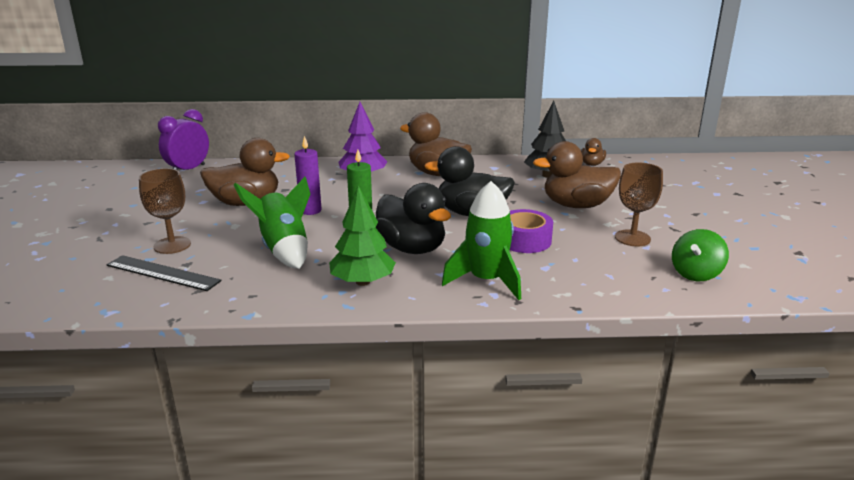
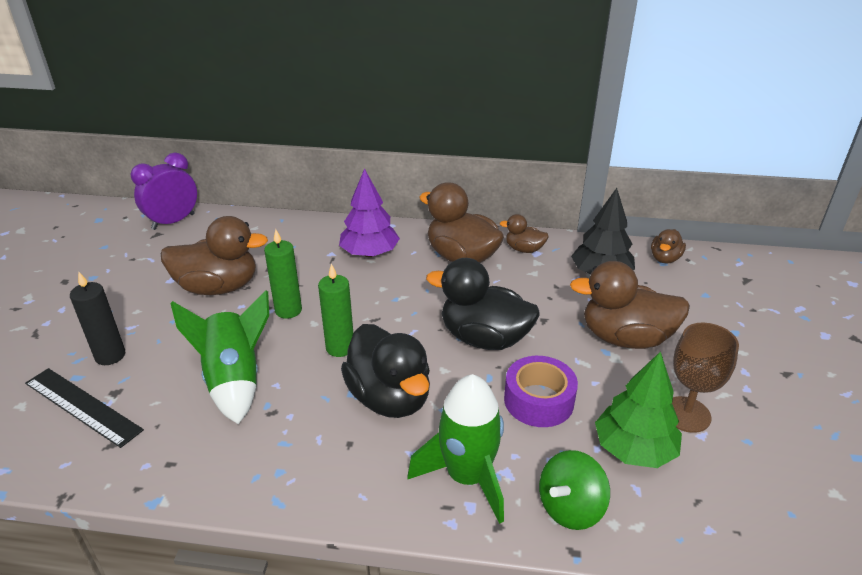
camera: 10 degrees right, 10 degrees up
(172, 245) = (110, 356): brown goblet -> black candle
(310, 210) = (288, 310): purple candle -> green candle
(362, 282) = (310, 456): green tree -> green tree (634, 449)
(484, 166) = (524, 249): none -> brown duck
(696, 274) = (760, 503): green spinning top -> green spinning top (570, 508)

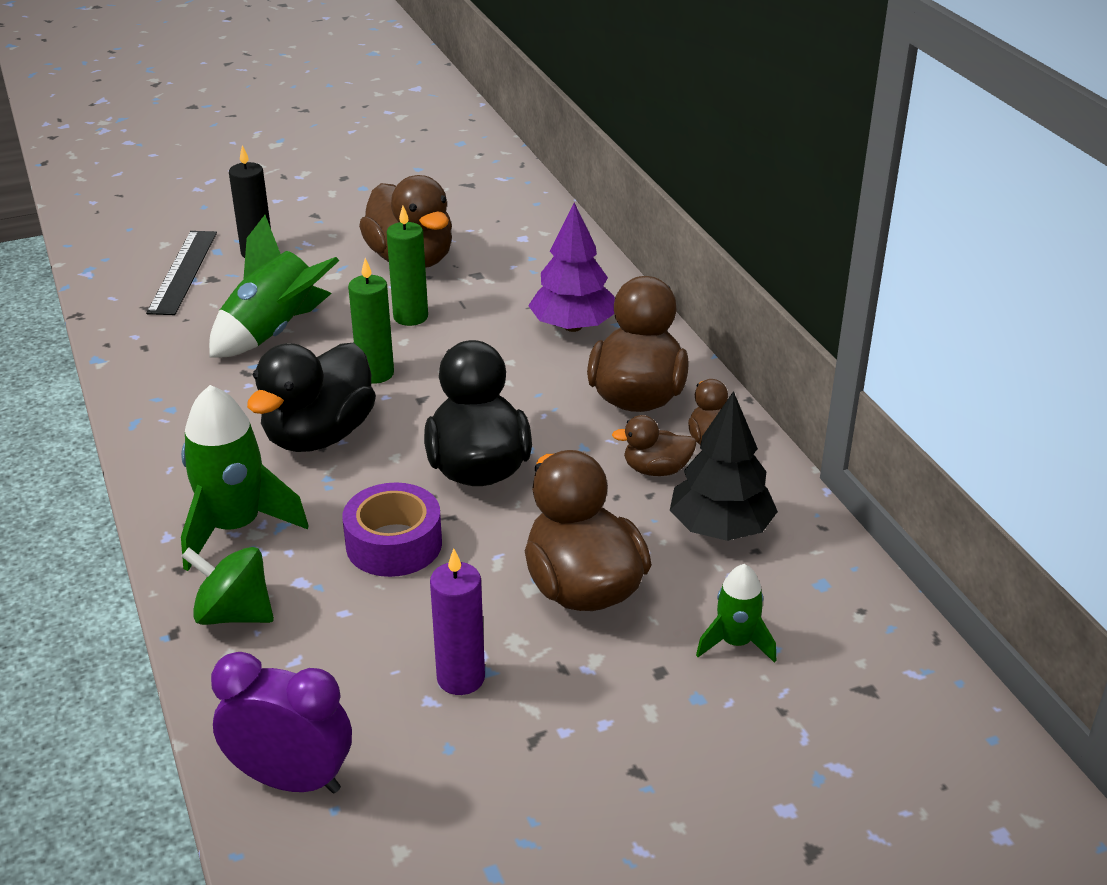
camera: 60 degrees right, 0 degrees up
(173, 222) = (501, 182): purple clock -> purple clock (291, 779)
(634, 449) = (360, 643): green tree -> none
(665, 258) = (835, 584): brown duck -> brown duck (656, 470)
(686, 414) = (461, 678): brown goblet -> purple candle
(696, 304) = (735, 643): none -> green rocket

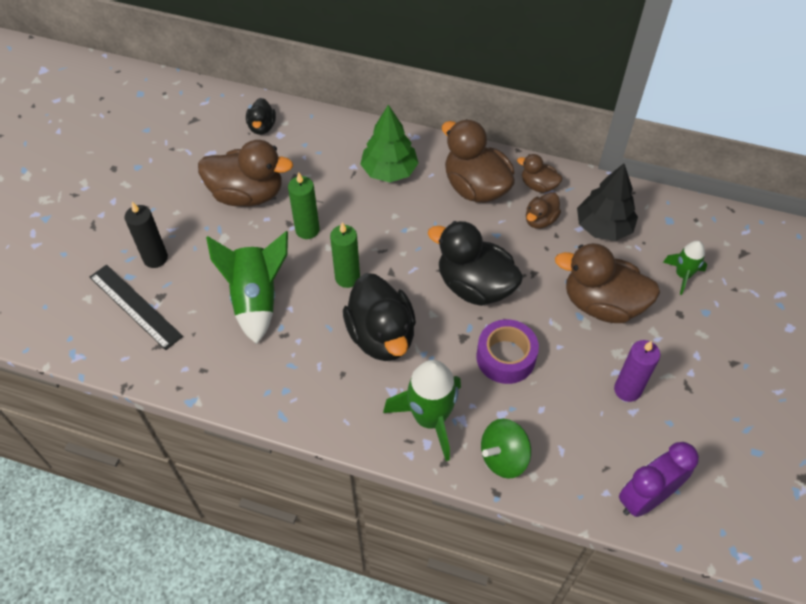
camera: 50 degrees left, 20 degrees up
(517, 223) = (262, 127): none -> black duck
(572, 326) = (389, 171): purple tree -> green tree

